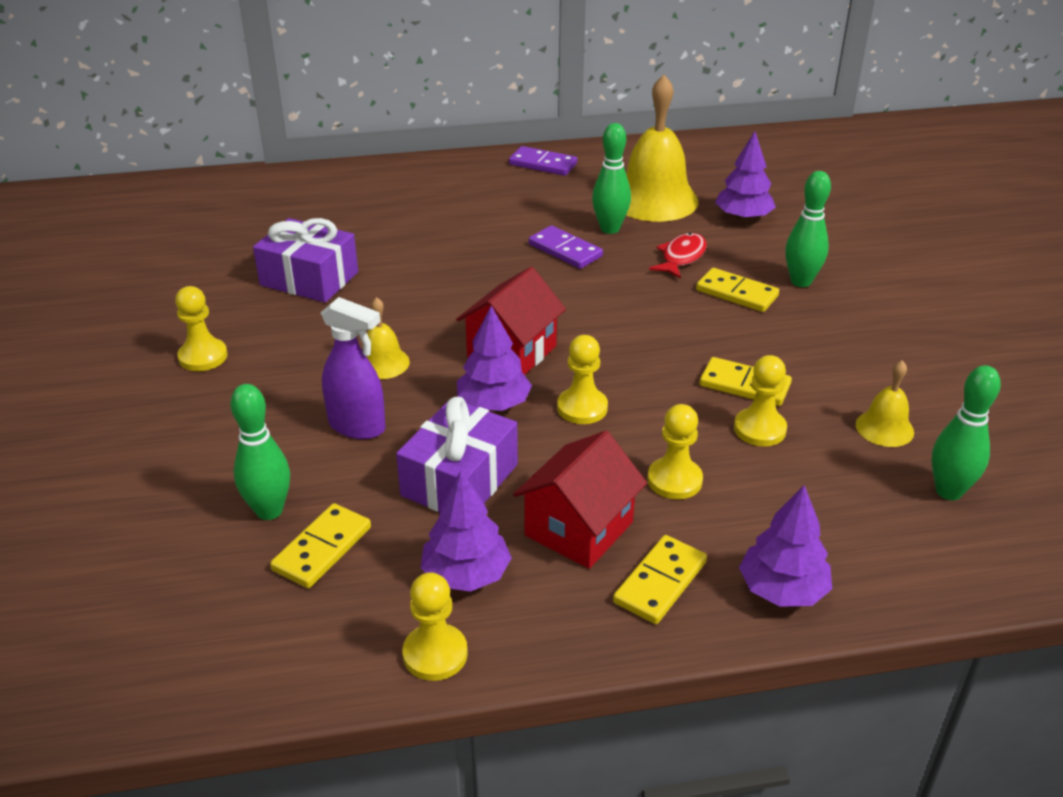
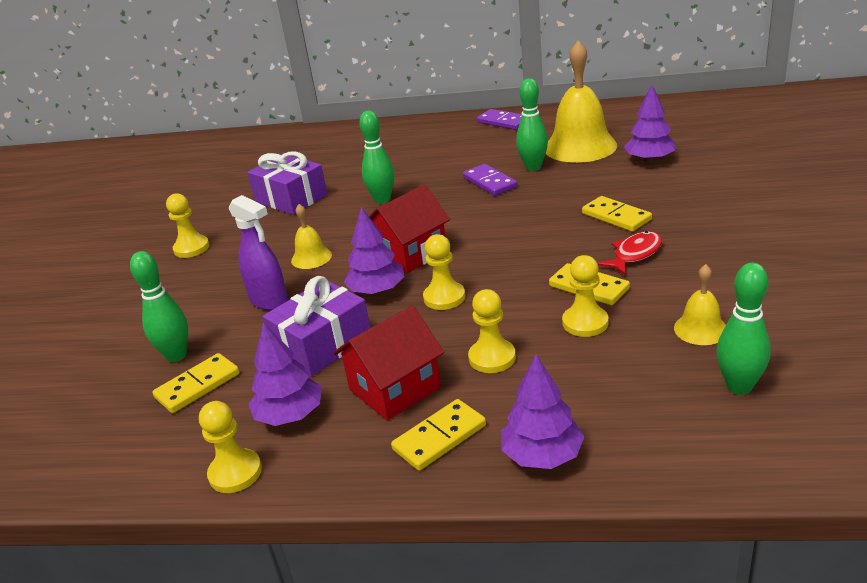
camera: 20 degrees right, 5 degrees down
(681, 257) = (582, 189): red fish -> red fish (635, 254)
(801, 281) = (677, 209): green bowling pin -> green bowling pin (382, 200)

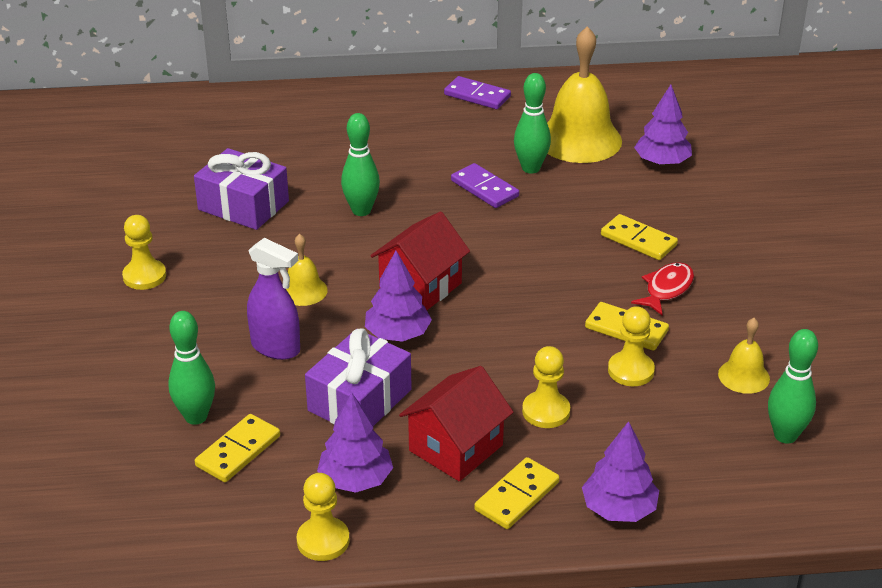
camera: 15 degrees left, 5 degrees up
(444, 297) = (476, 342): yellow pawn -> none

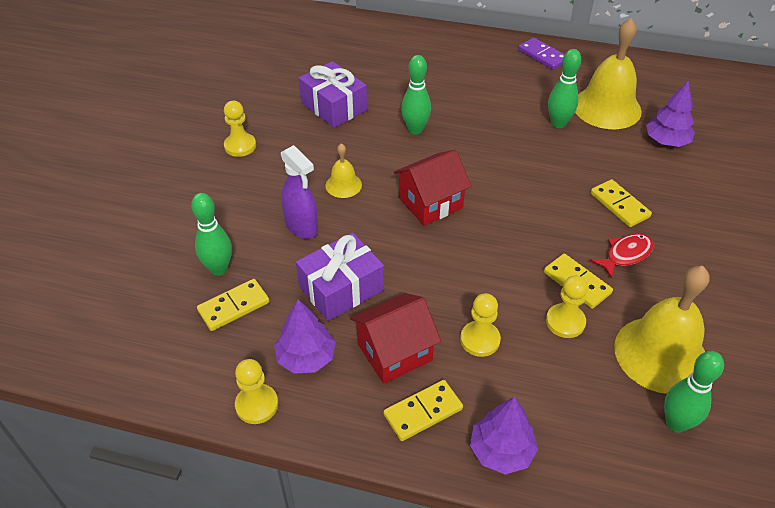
camera: 20 degrees right, 10 degrees up
(398, 334) = (395, 239): purple tree -> none
(484, 189) = (515, 132): purple domino -> none
(743, 376) = (660, 354): yellow bell -> yellow bell, size x2.05

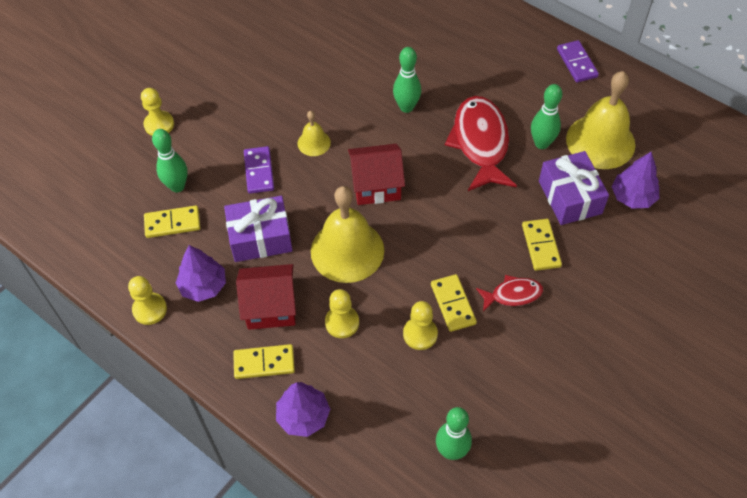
camera: 25 degrees right, 10 degrees up
(240, 146) = (250, 75): yellow pawn -> yellow pawn (159, 125)
(302, 227) = (259, 171): purple spray bottle -> purple domino
(334, 106) = (349, 60): purple gift -> purple gift (570, 197)
(504, 139) = (480, 143): none -> red fish
(660, 354) = (480, 392): yellow bell -> yellow bell (347, 250)

